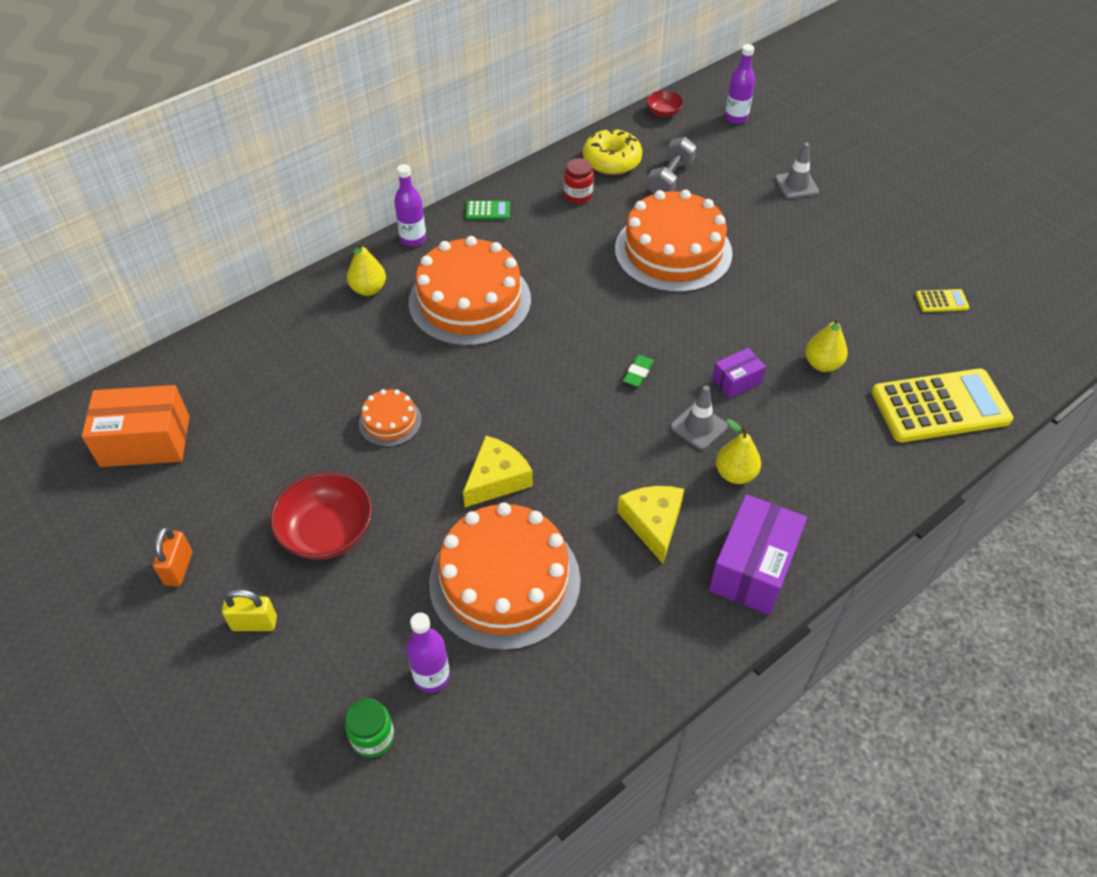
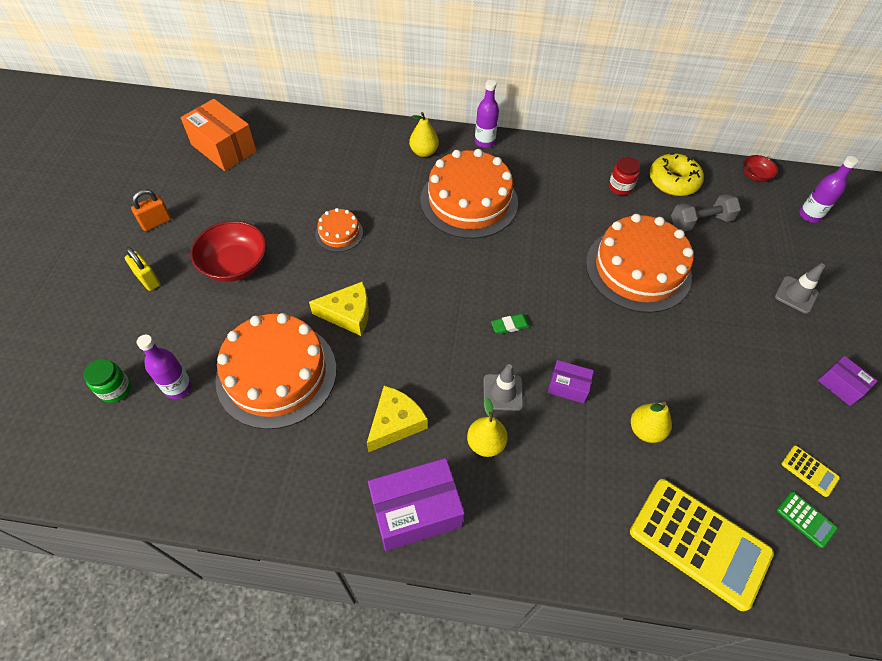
camera: 45 degrees right, 5 degrees up
(488, 211) = (549, 156): green calculator -> green calculator (805, 519)
(893, 228) = (840, 386): none -> purple box

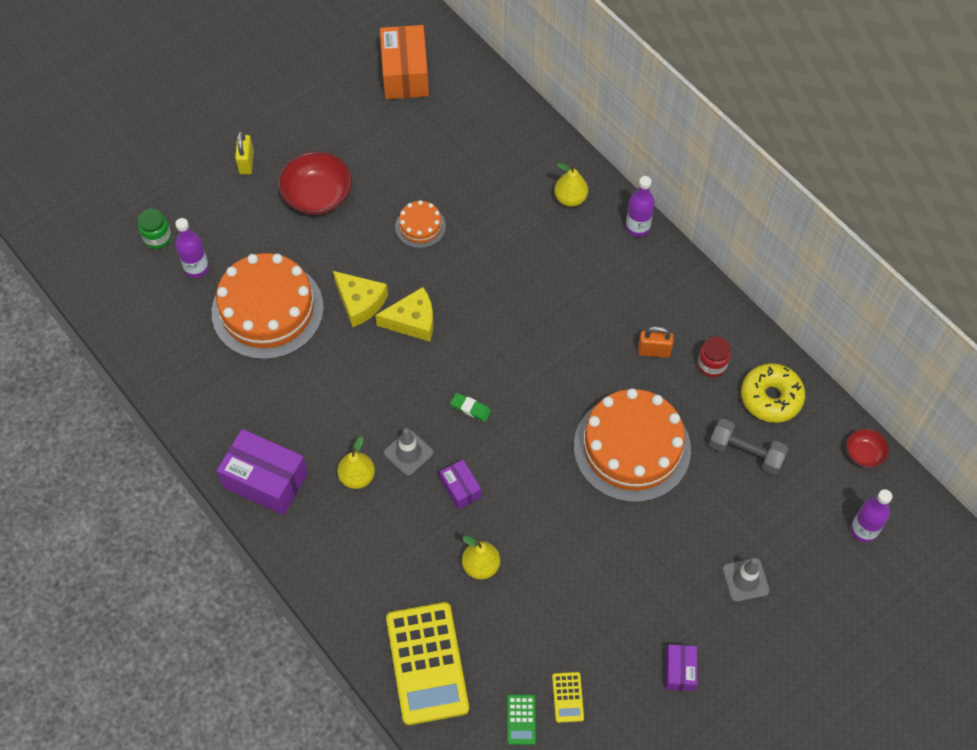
camera: 45 degrees right, 5 degrees up
(156, 222) = (293, 113): orange padlock -> orange padlock (654, 351)
(395, 423) = (311, 411): yellow cheese -> yellow cheese (412, 321)
(469, 201) = (557, 276): orange cake -> none

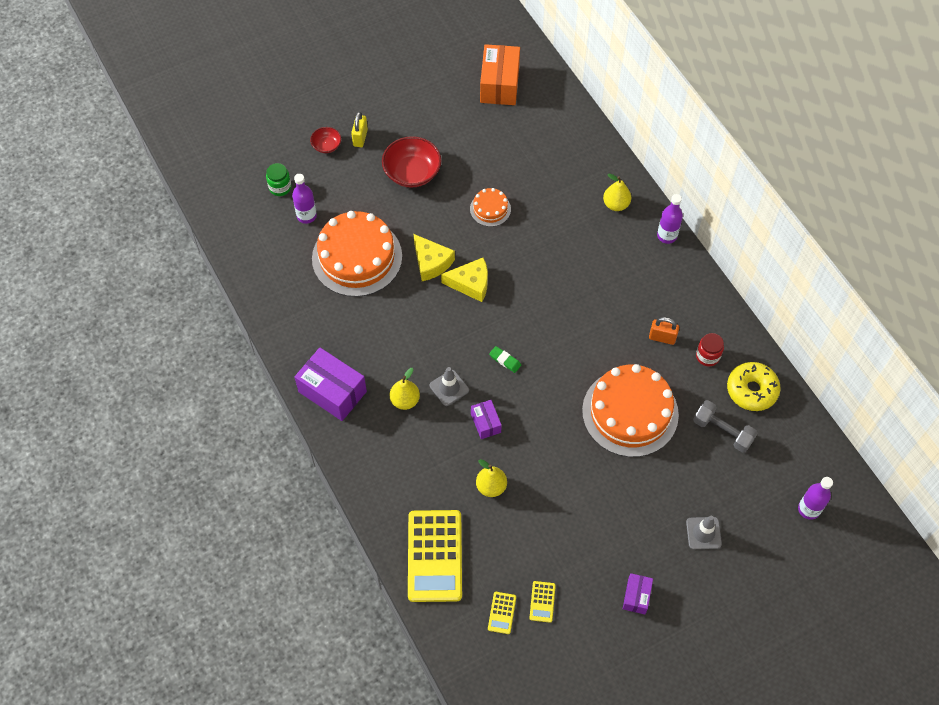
camera: 10 degrees right, 0 degrees up
(521, 719) = (502, 613): green calculator -> yellow calculator
(864, 454) = (820, 448): red bowl -> red bowl (326, 145)

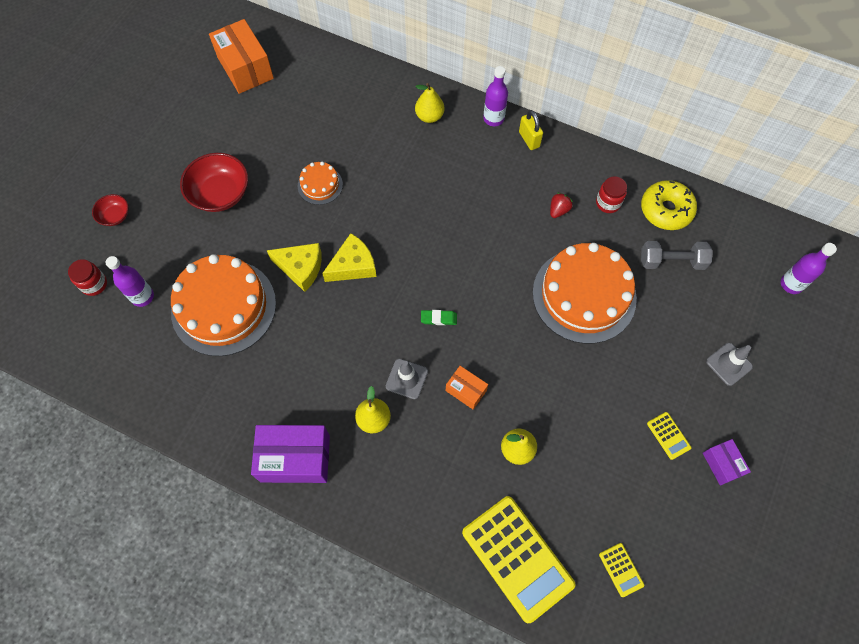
camera: 35 degrees left, 5 degrees up
(280, 187) = (94, 284): green jar -> red jar
(360, 138) = (144, 189): yellow padlock -> yellow padlock (529, 139)
(485, 423) = (466, 390): purple box -> orange box
(542, 602) = (647, 531): yellow calculator -> yellow calculator (668, 435)
(662, 338) = (558, 210): orange padlock -> red strawberry

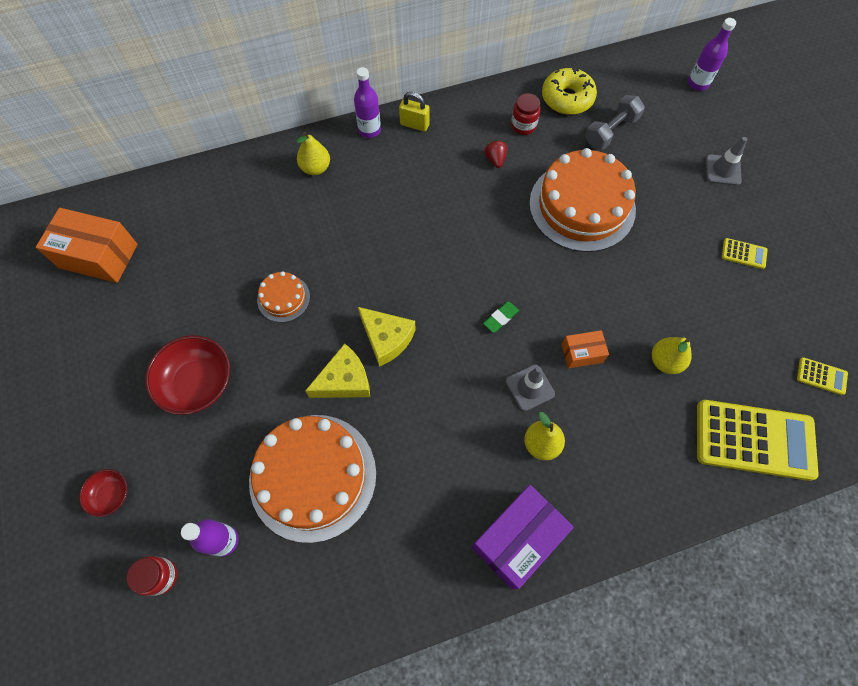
camera: 45 degrees left, 0 degrees up
(353, 265) = (386, 338): yellow cheese -> yellow cheese turned 120 degrees clockwise
(722, 464) = (794, 241): purple box -> none

